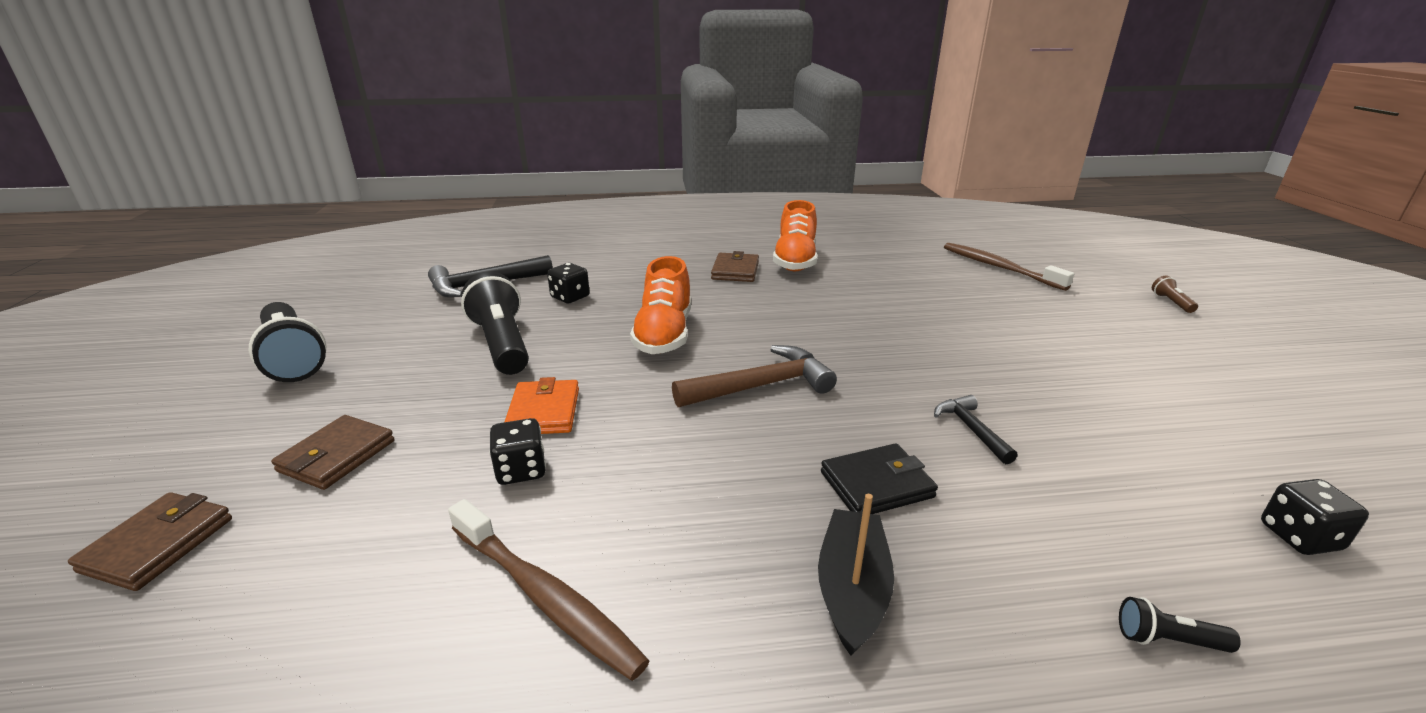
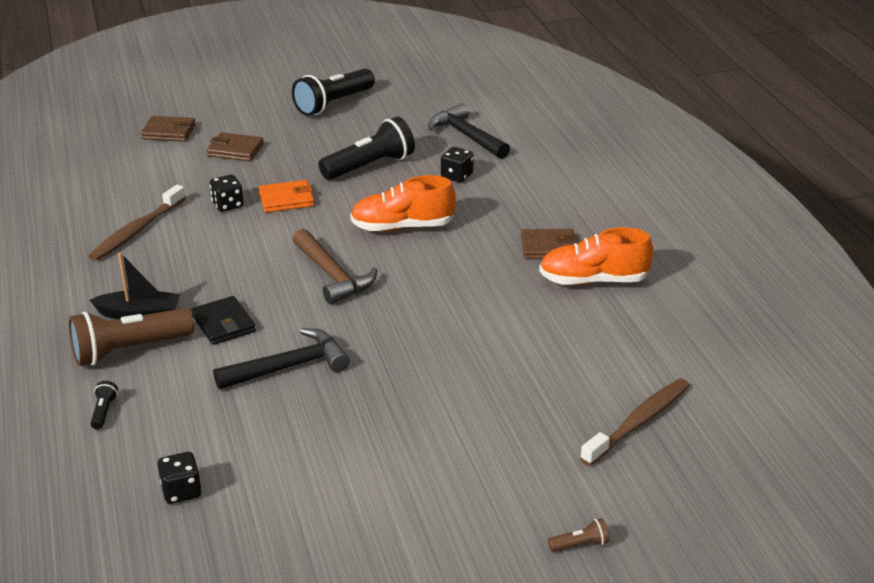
camera: 80 degrees right, 5 degrees up
(968, 604) = (129, 350): none -> brown flashlight
(971, 429) = (290, 367): black hammer -> black hammer, size x1.77

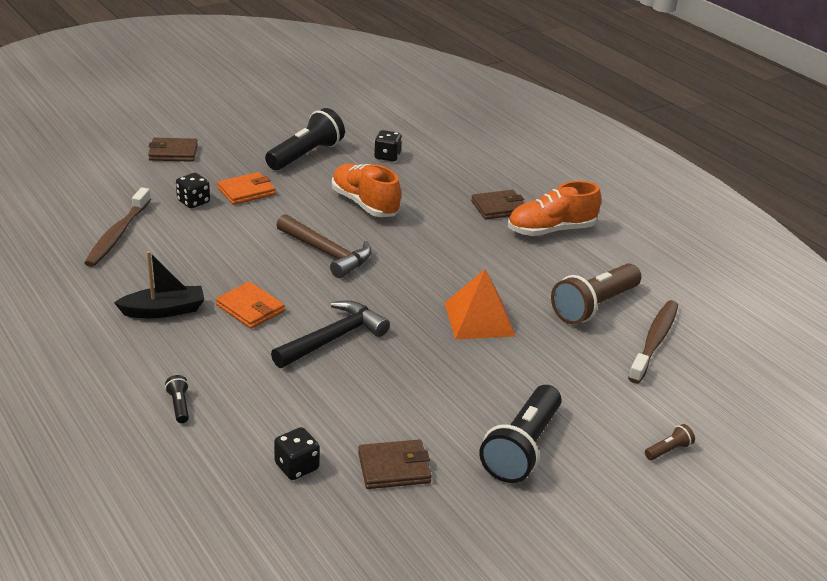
camera: 20 degrees left, 0 degrees up
(129, 350) = (172, 345): brown flashlight -> brown flashlight (594, 306)
(169, 132) = (99, 142): brown wallet -> brown wallet (394, 468)
(223, 324) = (250, 308): black wallet -> orange wallet
(333, 104) = (242, 105): black flashlight -> black flashlight (522, 448)
(402, 227) = (365, 204): orange shoe -> orange shoe turned 75 degrees clockwise
(454, 369) = (479, 319): none -> orange pyramid
(466, 136) = (376, 122): black hammer -> none

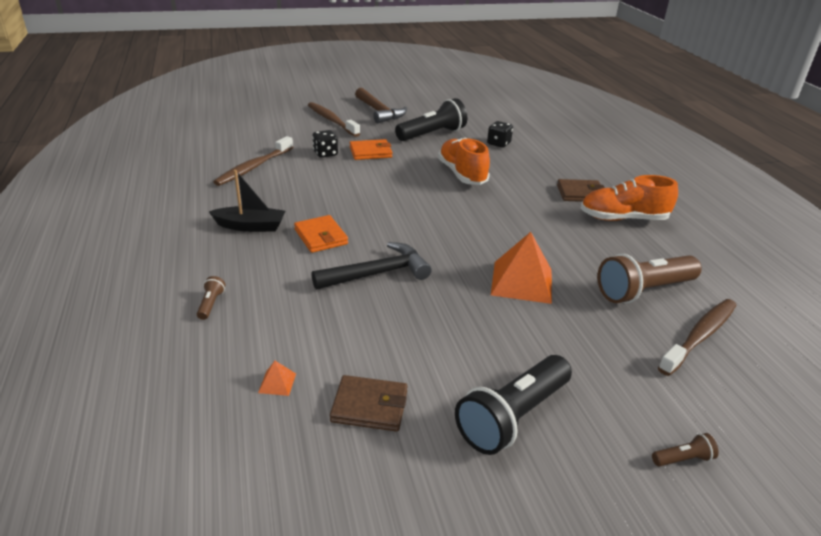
camera: 20 degrees right, 0 degrees up
(173, 153) = (331, 120): brown wallet -> brown toothbrush
(179, 406) = (211, 304): black flashlight -> brown flashlight
(297, 466) = (277, 383): black dice -> orange pyramid
(327, 253) = (410, 205): brown hammer -> brown hammer (379, 112)

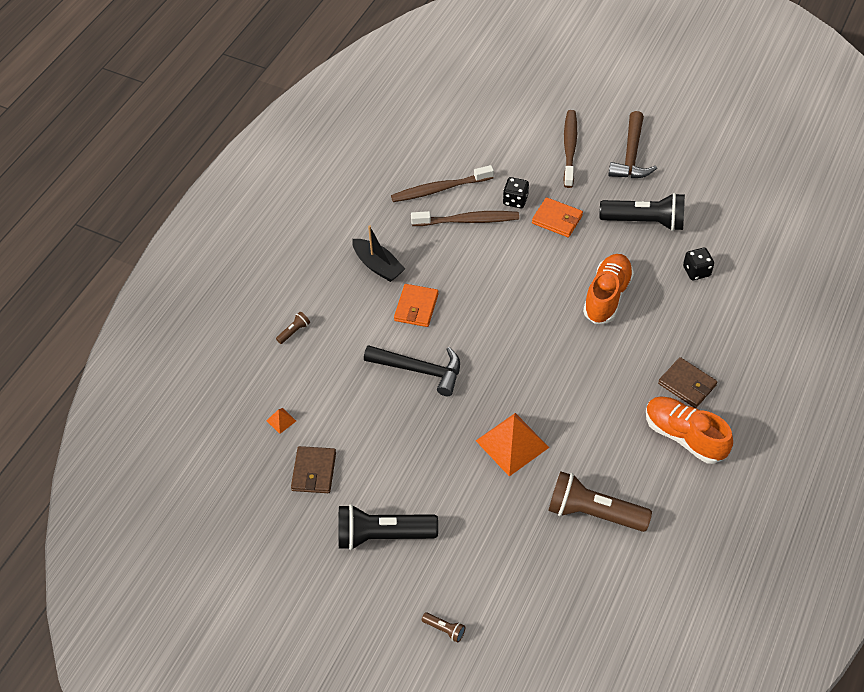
camera: 45 degrees right, 20 degrees up
(369, 406) = (314, 471): brown wallet -> brown wallet turned 45 degrees clockwise
(700, 336) = (578, 573): brown toothbrush -> brown toothbrush (468, 220)

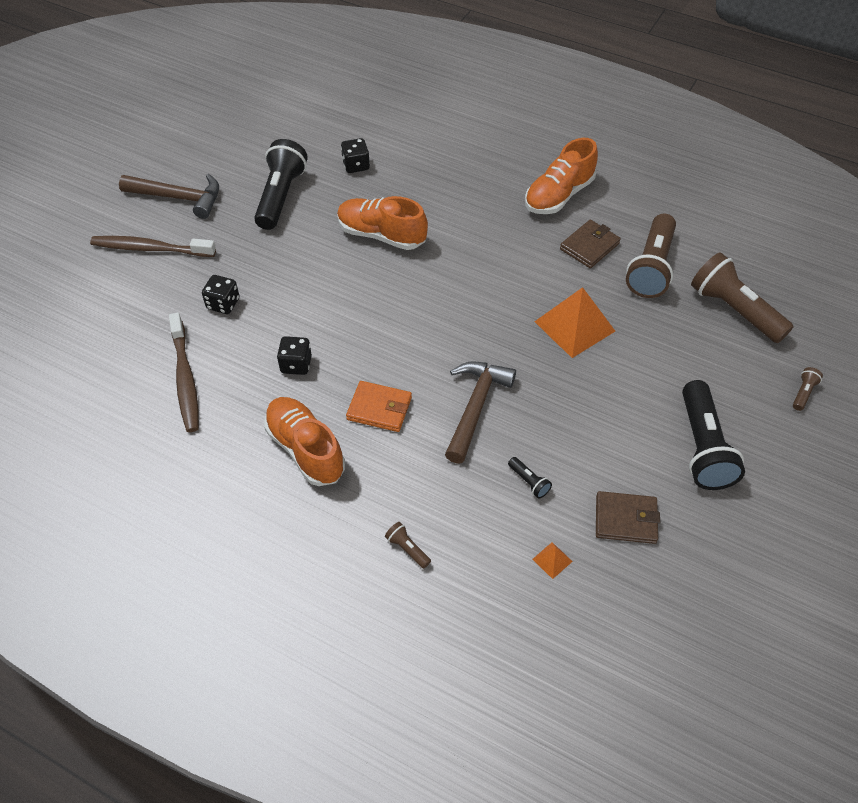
camera: 90 degrees left, 0 degrees up
(349, 406) = (529, 482): none -> black flashlight
(378, 266) = (305, 449): black boat -> orange shoe
(420, 370) = (475, 407): black hammer -> brown hammer
(457, 252) = (296, 364): none -> black dice
(468, 220) = (246, 351): brown toothbrush -> none
(544, 582) = (734, 310): none -> brown flashlight
(557, 219) = (262, 268): orange wallet -> none
(687, 384) = (498, 187): brown wallet -> brown wallet (589, 246)

